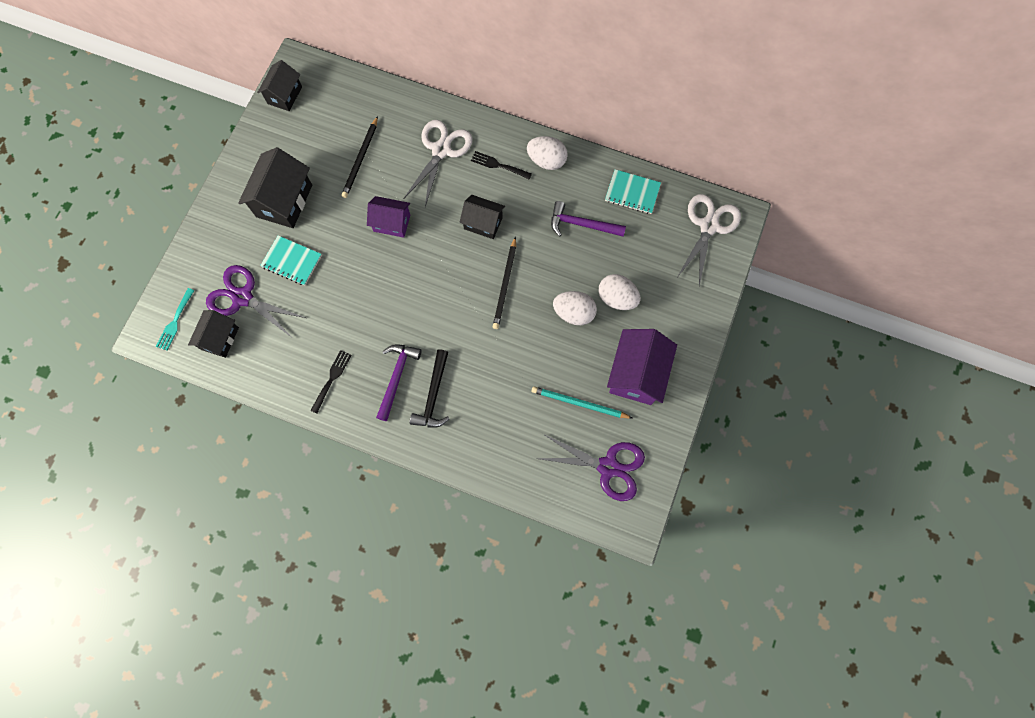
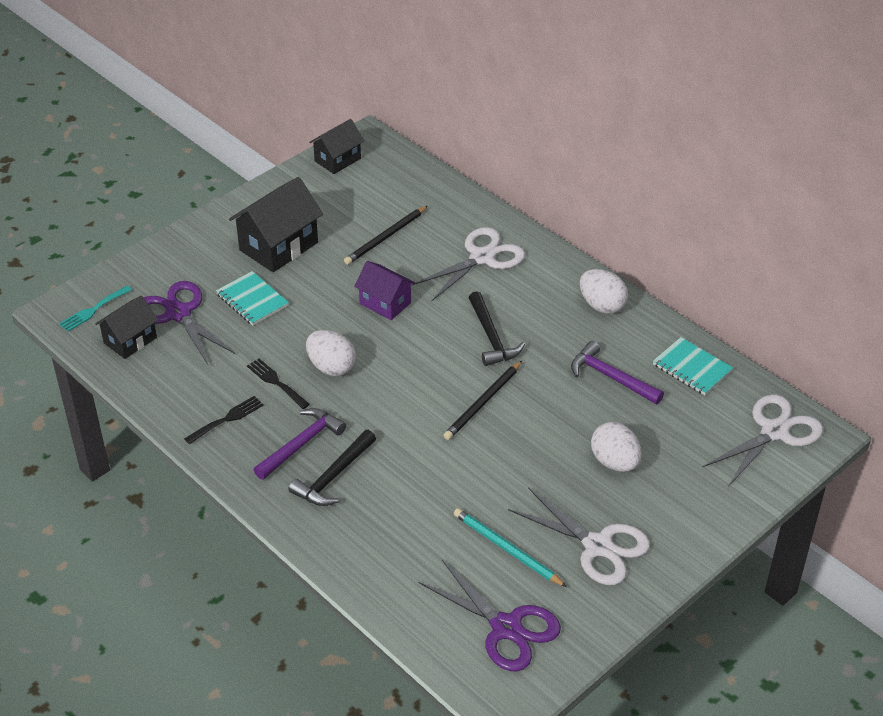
camera: 25 degrees right, 30 degrees down
(483, 223) = (491, 337): black house -> black hammer
(498, 165) = (541, 291): black fork -> black fork (276, 382)
(573, 313) = (552, 458): white egg -> white egg (331, 367)
(636, 374) = (597, 546): purple house -> white scissors

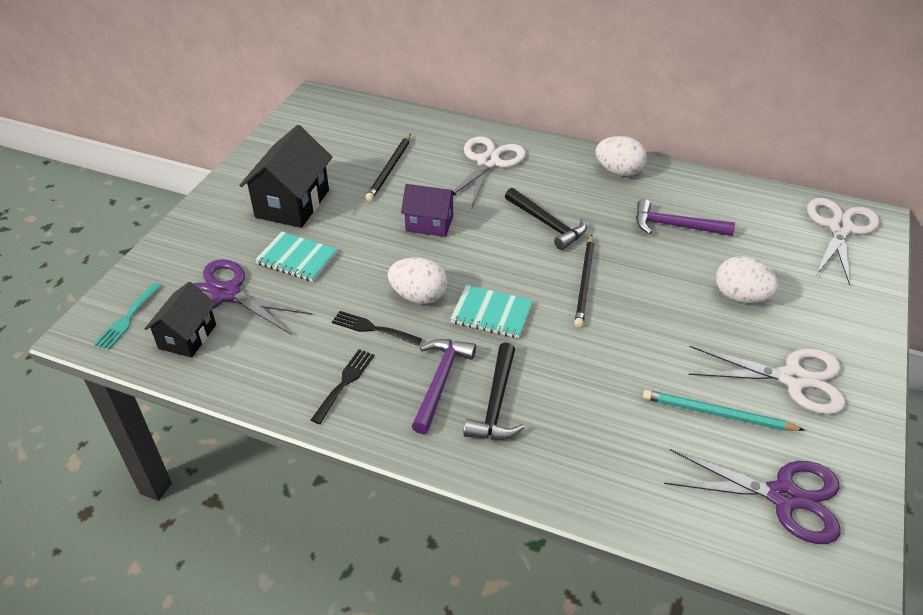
camera: 25 degrees left, 0 degrees up
(337, 160) = (301, 119): black house -> none
(692, 368) = (732, 198): turquoise notebook -> turquoise notebook (491, 313)

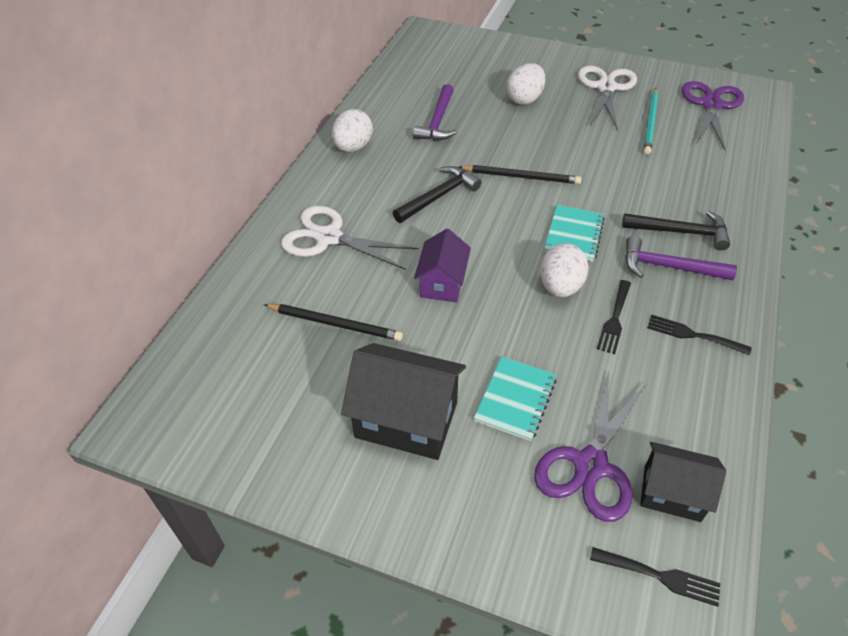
camera: 90 degrees left, 5 degrees up
(127, 318) = (660, 576): turquoise fork -> black fork
(840, 228) = (436, 46): white scissors -> none

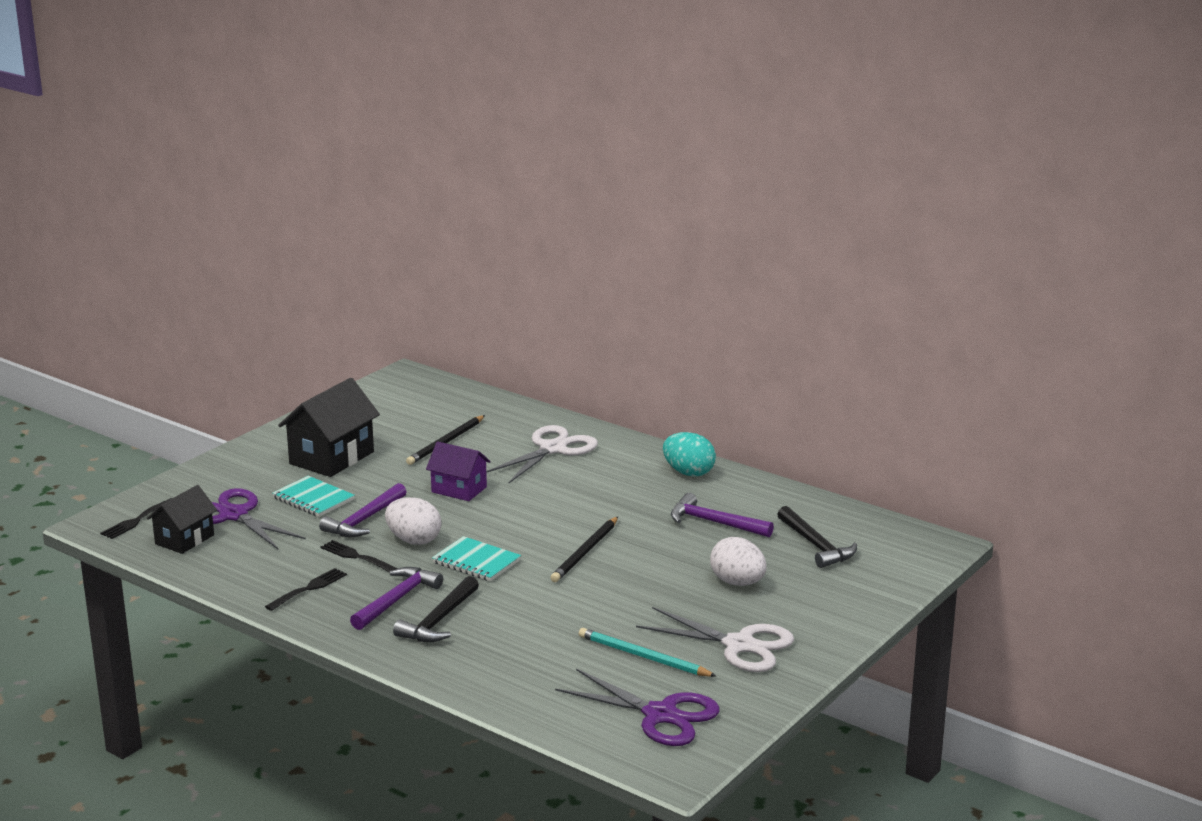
camera: 105 degrees right, 25 degrees down
(353, 147) = (688, 473): white egg -> turquoise egg
(439, 196) = (580, 505): black hammer -> black hammer (816, 545)
(540, 337) = (364, 520): none -> purple hammer

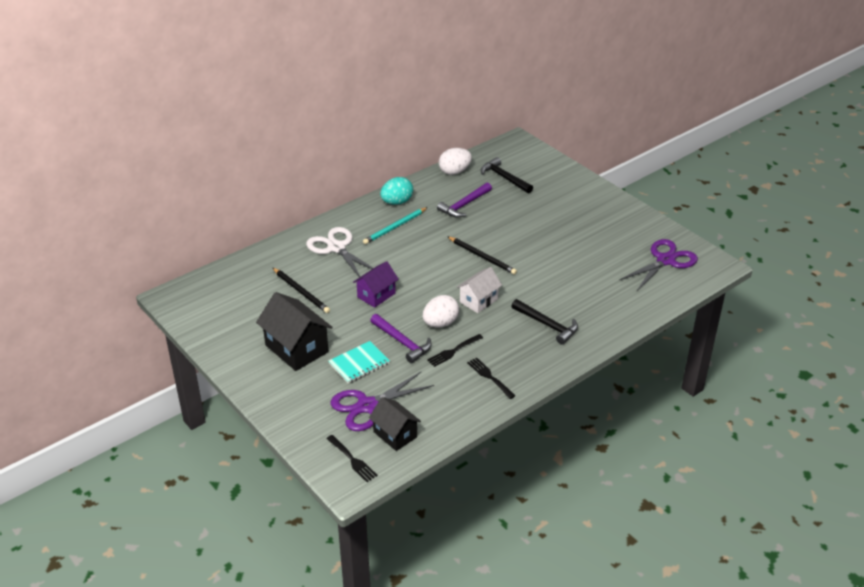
camera: 75 degrees left, 15 degrees up
(397, 600) = (516, 339): purple hammer -> none
(476, 561) = (478, 300): turquoise notebook -> white house
(643, 656) = (606, 256): turquoise pencil -> turquoise pencil (395, 227)
(737, 583) = (536, 211): white egg -> white egg (454, 171)
(739, 645) = (602, 223): white scissors -> none
(816, 545) = (504, 178): black hammer -> black hammer turned 120 degrees counterclockwise

